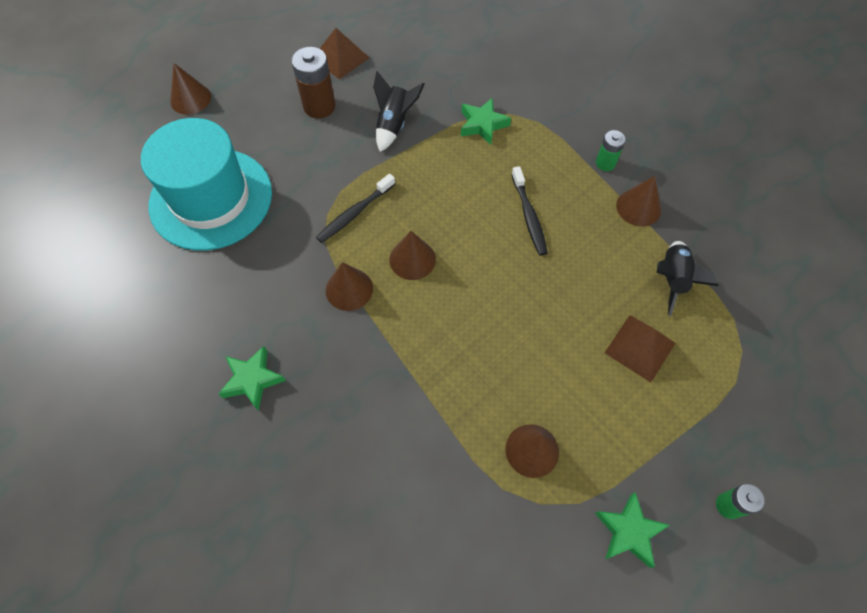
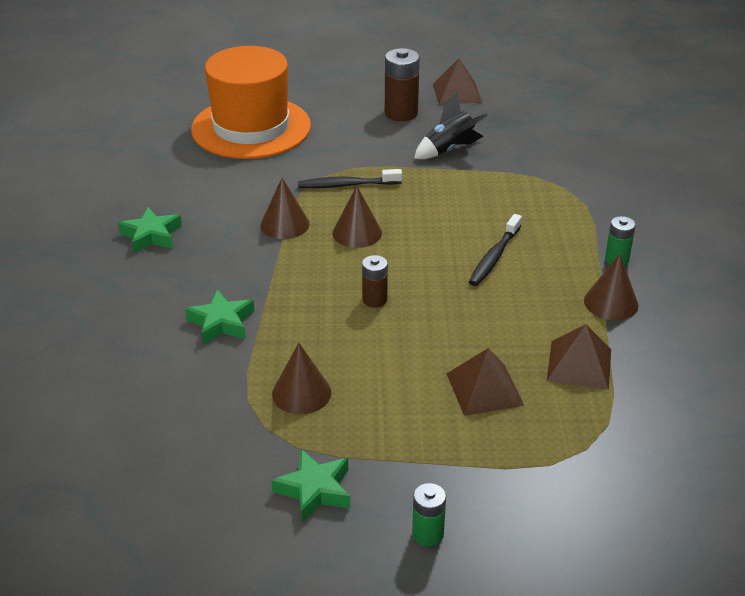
camera: 40 degrees right, 25 degrees down
(190, 99) = (308, 68): brown cone -> none
(211, 199) = (251, 127): turquoise hat -> orange hat
(482, 124) = (529, 183): green star -> green star (221, 323)
(491, 319) = (374, 300): none -> brown battery
(672, 280) = (579, 365): black rocket -> brown pyramid

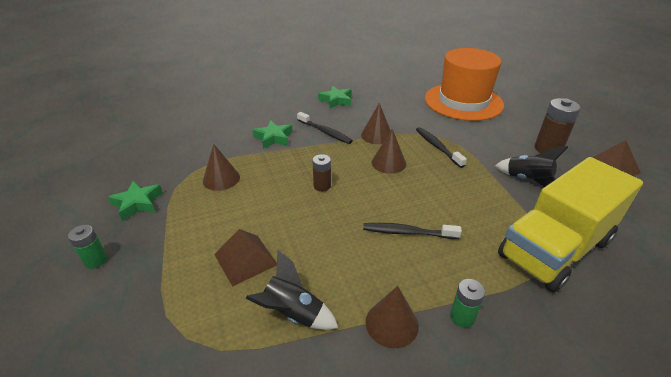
camera: 70 degrees right, 0 degrees up
(242, 268) = (325, 132): none -> black toothbrush
(556, 177) = (554, 248): none -> yellow truck
(579, 365) = (293, 314): brown pyramid -> black rocket

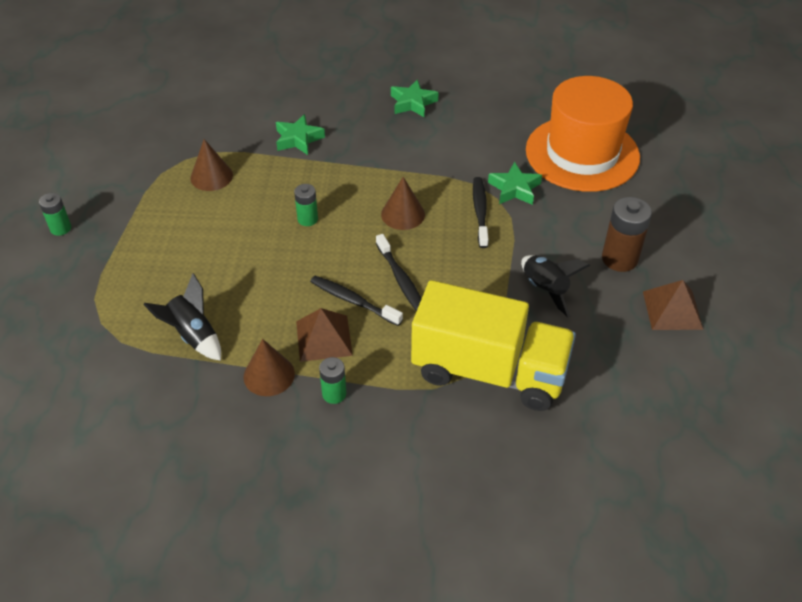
camera: 25 degrees right, 10 degrees up
(138, 203) = (119, 180): green star -> green star (514, 189)
(245, 259) = (184, 272): brown pyramid -> brown pyramid (324, 338)
(322, 186) = (307, 219): brown battery -> green battery
(325, 132) = (363, 148): black toothbrush -> black toothbrush (401, 279)
(376, 135) = (420, 172): brown cone -> none
(554, 248) = (489, 371): yellow truck -> yellow truck turned 150 degrees counterclockwise

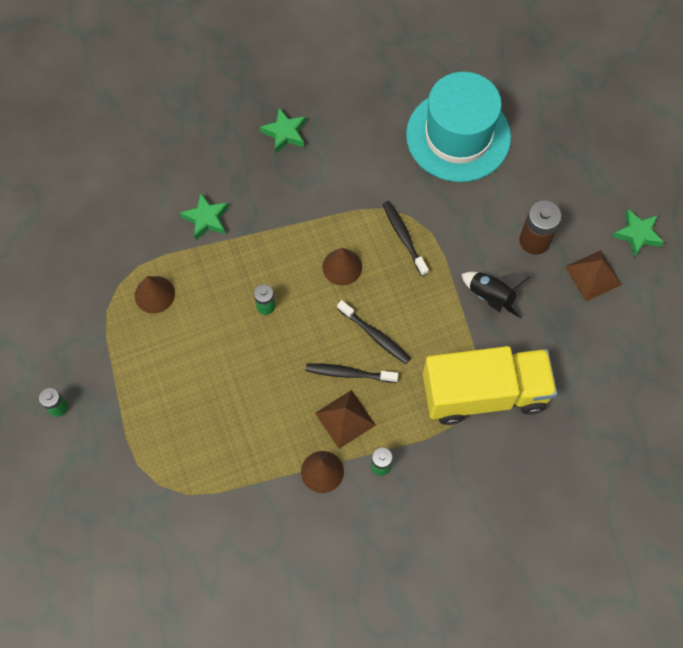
camera: 25 degrees left, 20 degrees up
(193, 336) = (241, 463): black rocket -> none
(514, 189) = (420, 200): green star -> green star (637, 234)
(582, 153) = (458, 136): orange hat -> turquoise hat

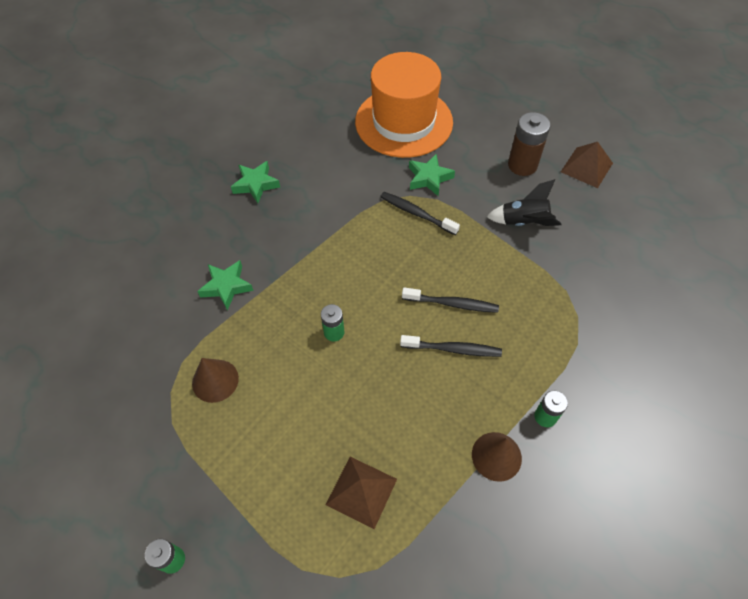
camera: 30 degrees left, 10 degrees down
(342, 267) = (381, 263): brown cone -> none
(345, 419) = (480, 392): brown pyramid -> brown pyramid (361, 491)
(349, 373) = (453, 349): black toothbrush -> black toothbrush turned 150 degrees counterclockwise
(458, 136) = (404, 122): turquoise hat -> orange hat
(484, 393) = (581, 300): yellow truck -> none
(637, 234) = (593, 124): green star -> green star (429, 178)

